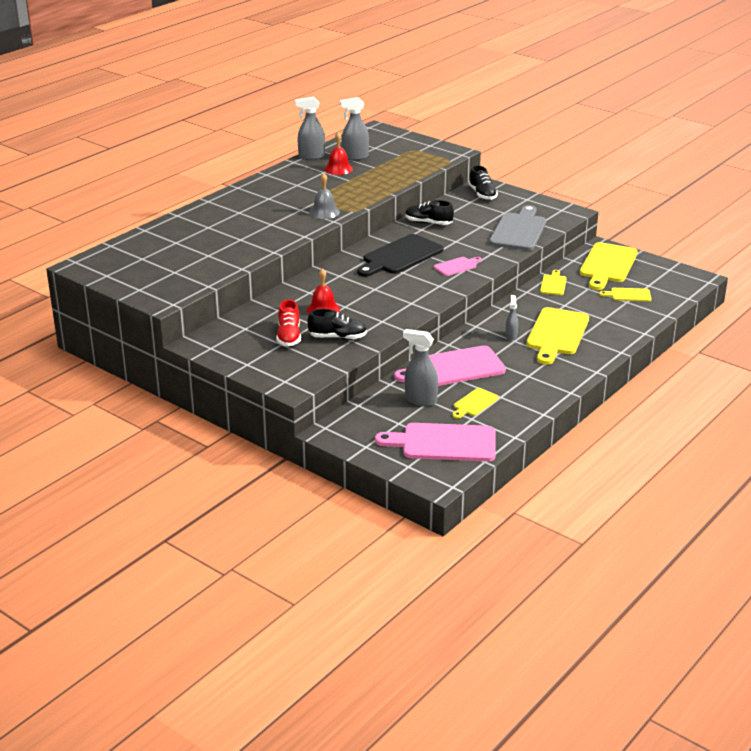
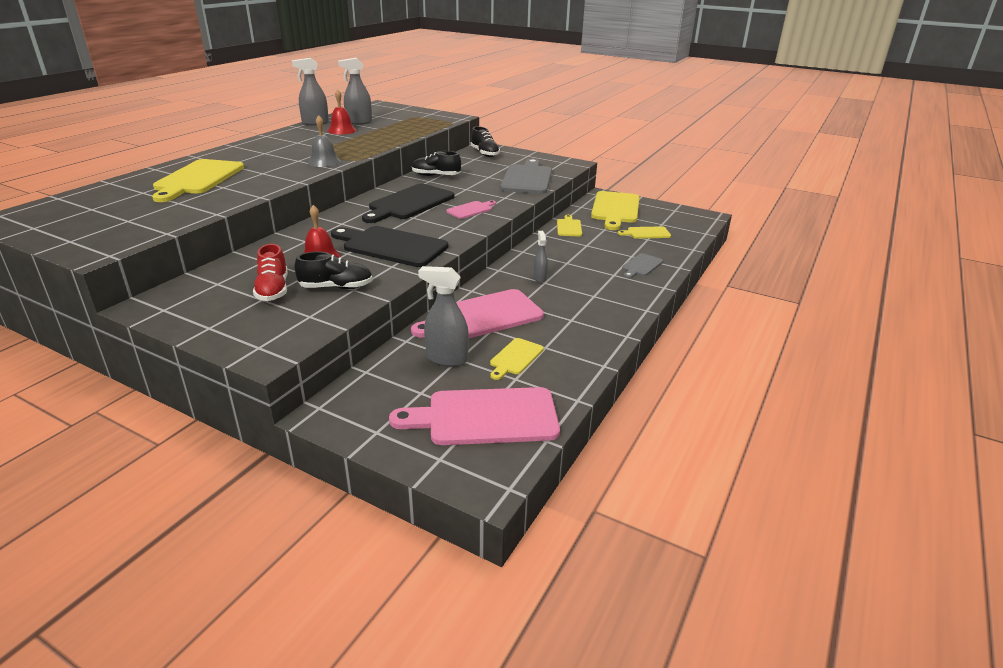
camera: 10 degrees left, 0 degrees up
(382, 301) = (391, 246): none -> black cutting board
(556, 334) = (588, 273): yellow cutting board -> yellow cutting board (197, 179)
(608, 330) = (641, 266): none -> grey cutting board

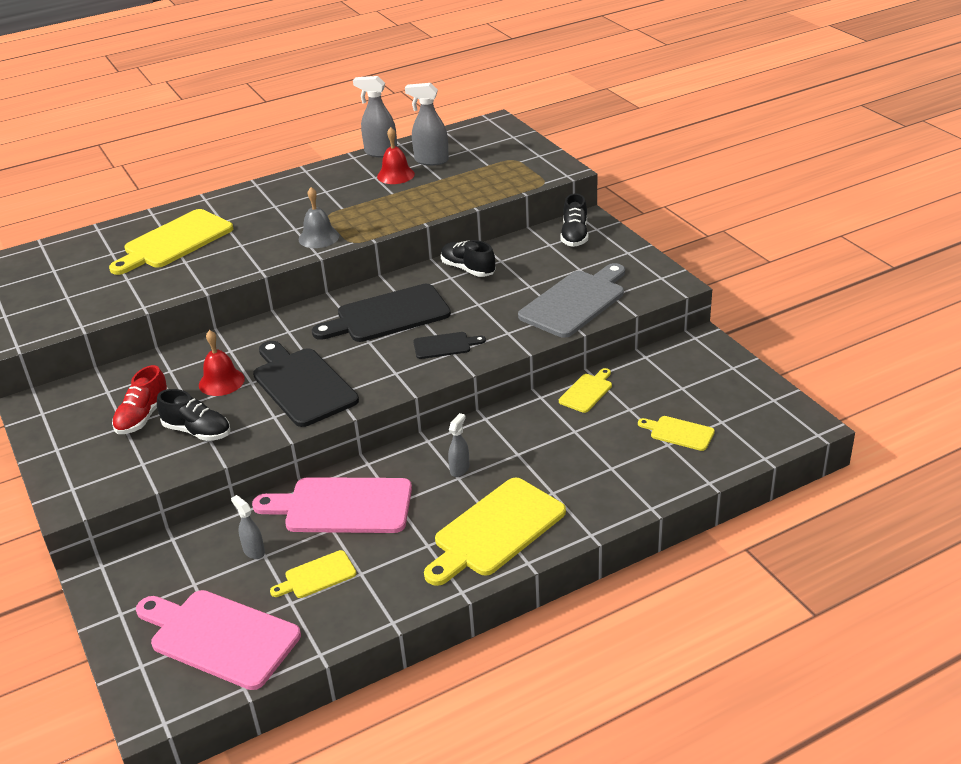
camera: 35 degrees right, 5 degrees up
(446, 359) = (253, 551): grey spray bottle -> grey spray bottle, size x0.59
(471, 210) = (445, 345): pink cutting board -> black cutting board
(615, 209) = (688, 374): yellow cutting board -> yellow cutting board (495, 530)
(641, 266) = (603, 489): grey cutting board -> none

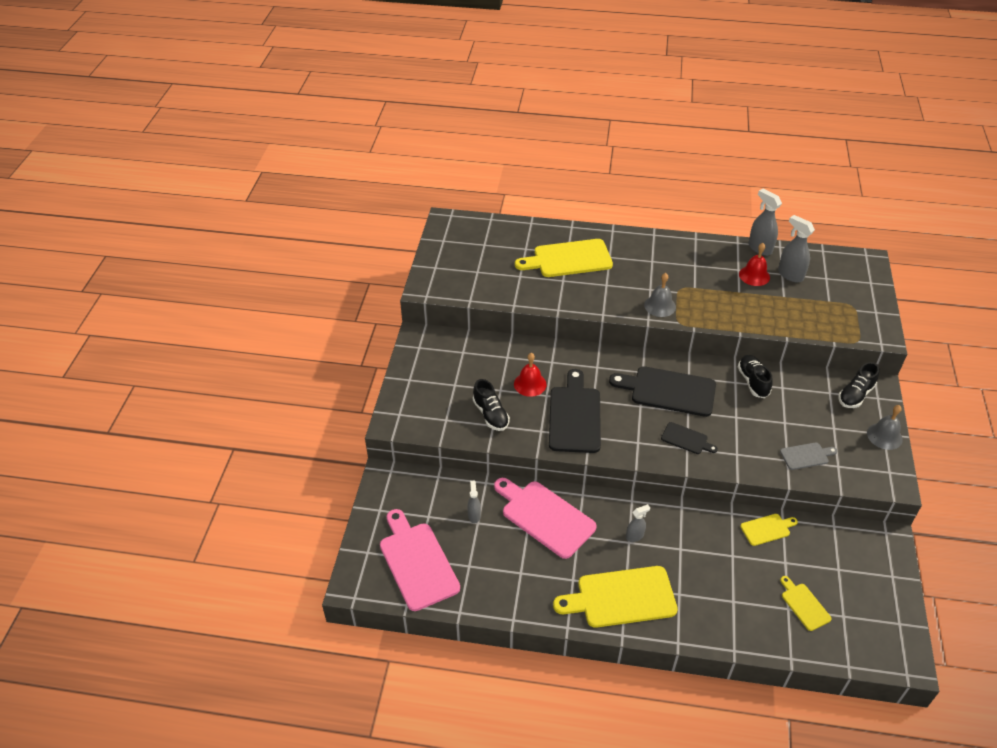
camera: 35 degrees right, 10 degrees up
(143, 416) = (469, 384): red shoe -> none
(317, 576) = (495, 557): yellow cutting board -> none
(575, 302) = (806, 456): grey cutting board -> grey cutting board, size x0.50
(630, 253) = (884, 436): none -> grey bell

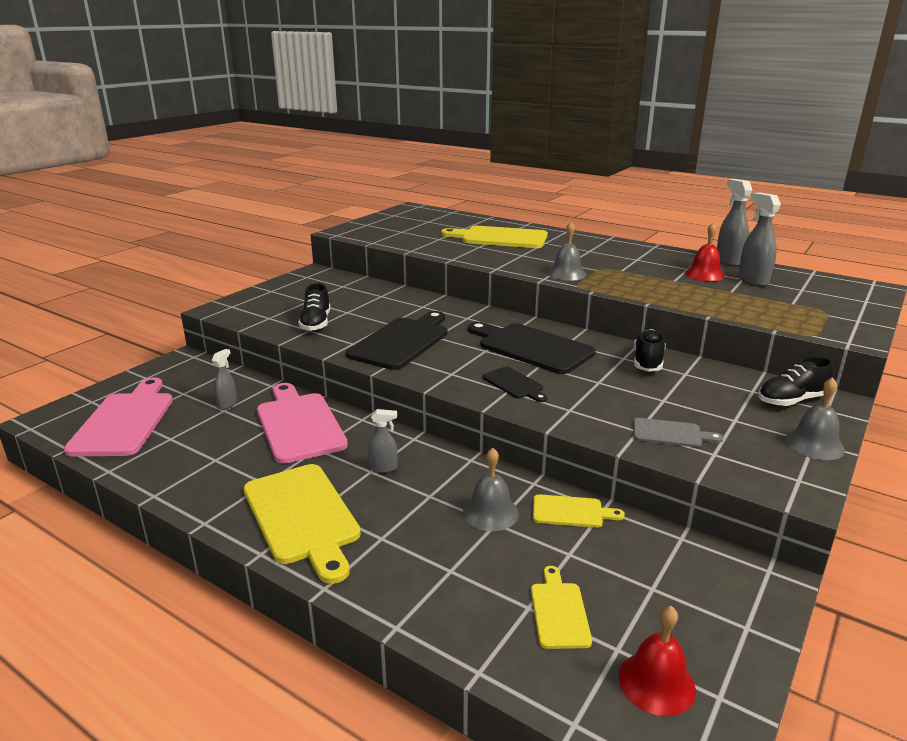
camera: 25 degrees right, 20 degrees down
(530, 384) = (381, 314): red bell -> red bell (656, 682)
(621, 597) = (302, 517): yellow cutting board -> yellow cutting board turned 135 degrees counterclockwise
(724, 548) = (490, 513): none -> grey bell

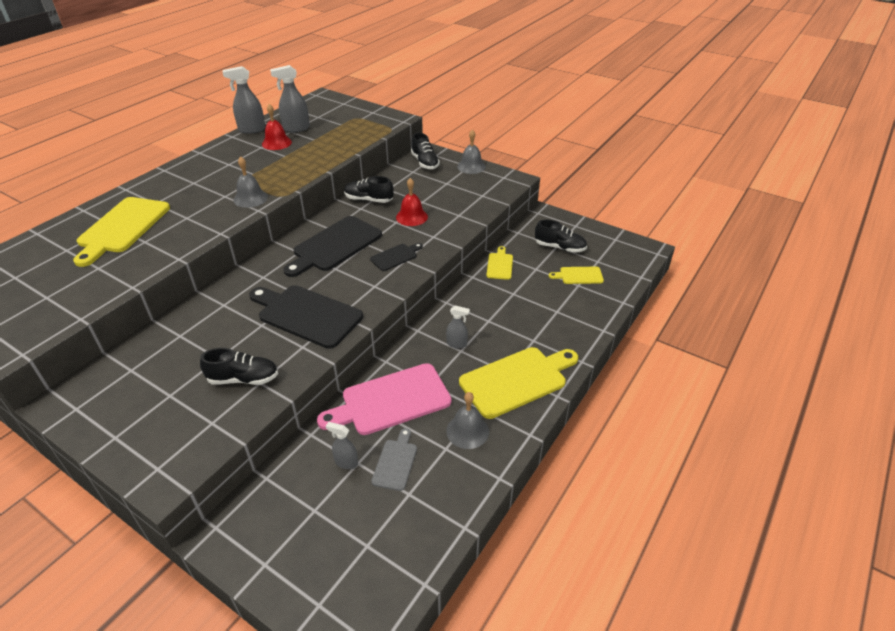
camera: 90 degrees left, 15 degrees up
(125, 421) = (371, 548): pink cutting board -> none
(383, 468) = (457, 344): grey spray bottle -> grey spray bottle turned 105 degrees clockwise
(490, 513) = (503, 295): grey bell -> grey bell (467, 431)
(649, 592) = (559, 247): none -> black shoe
(656, 682) = (613, 253): red bell -> red bell (411, 217)
(670, 434) = (462, 205): grey cutting board -> grey cutting board (395, 462)

